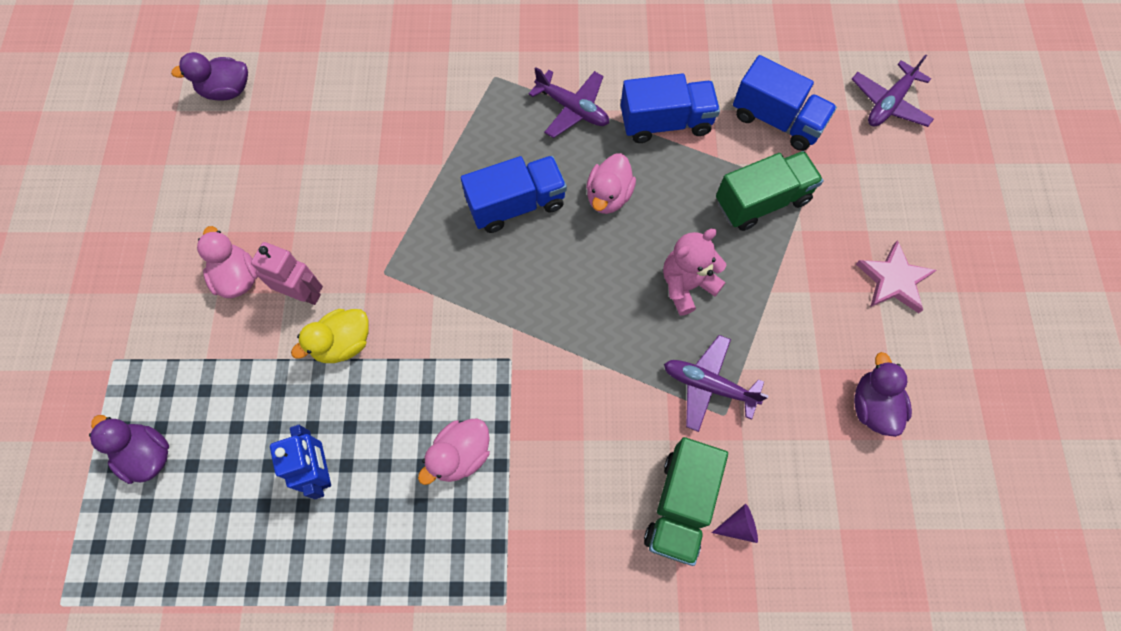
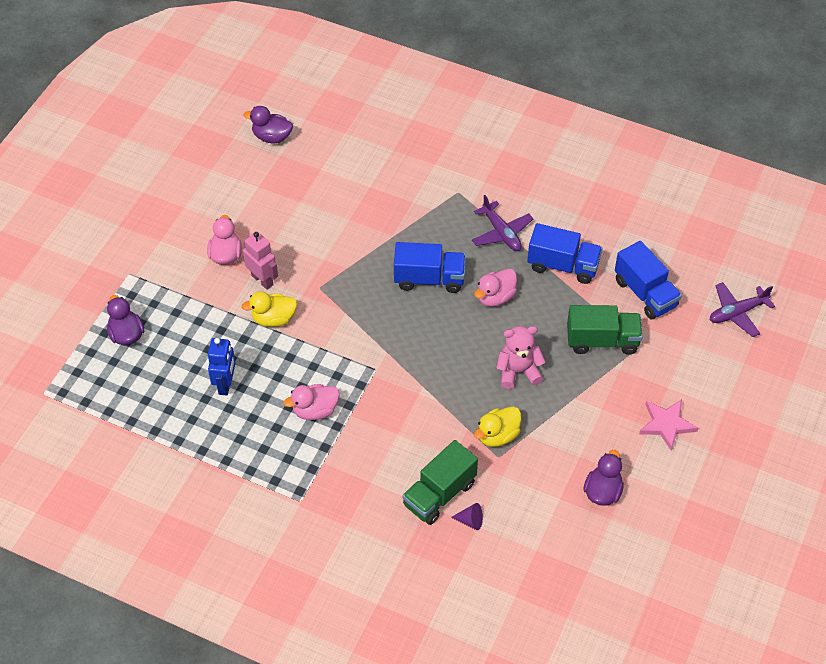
camera: 25 degrees right, 15 degrees down
(708, 385) = (497, 436): purple plane -> yellow duck

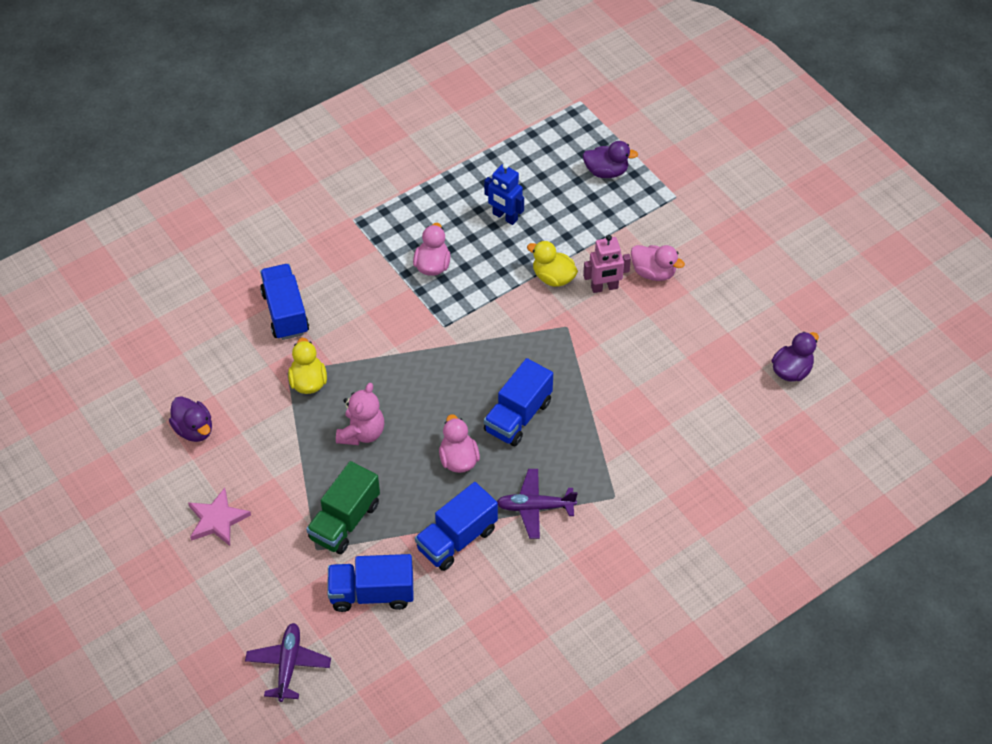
camera: 120 degrees right, 0 degrees up
(273, 319) = (553, 277): yellow duck -> yellow duck turned 75 degrees counterclockwise
(439, 494) = (285, 312): green truck -> blue truck
(470, 521) = (244, 321): purple cone -> none

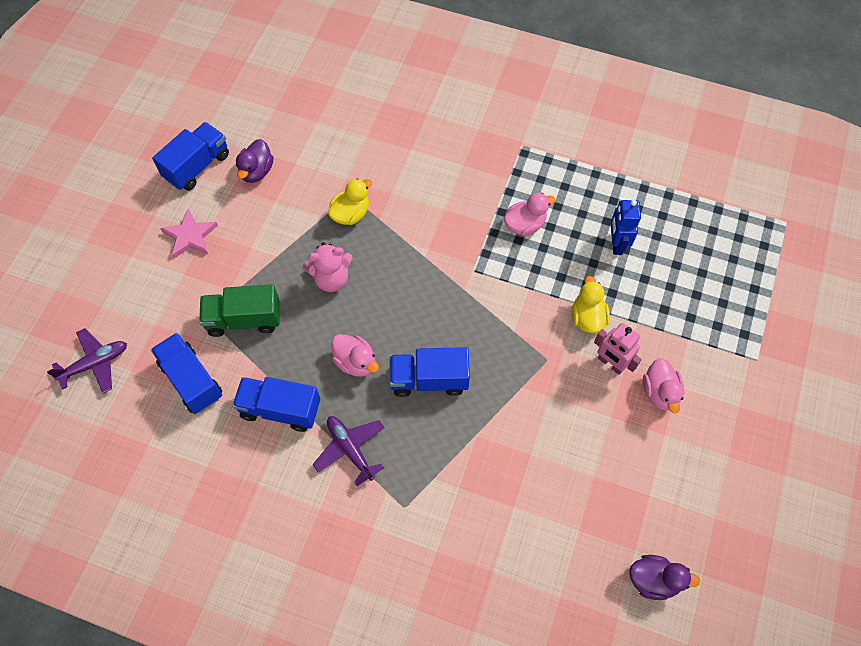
camera: 55 degrees right, 10 degrees up
(285, 312) = (401, 159): blue truck -> blue truck (197, 166)
(458, 459) = (355, 362): pink duck -> pink duck turned 90 degrees clockwise
(606, 171) = (731, 288): purple duck -> none

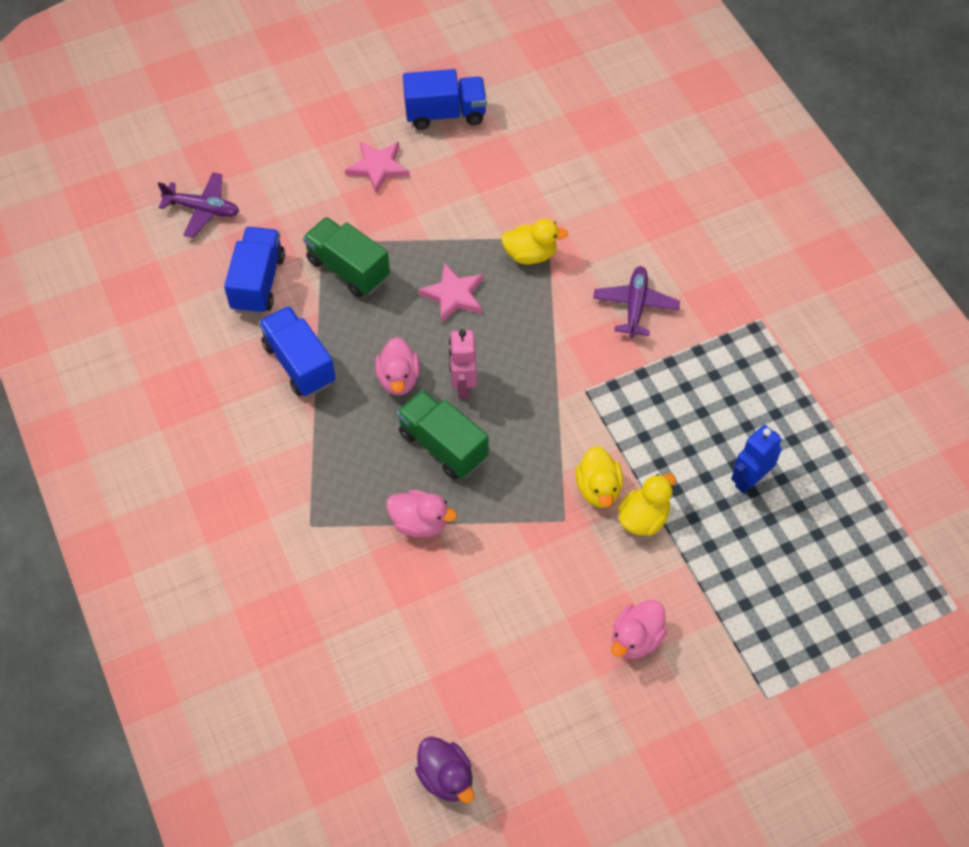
camera: 45 degrees right, 5 degrees down
(256, 171) = (489, 156): purple duck -> none
(331, 279) = (454, 295): pink teddy bear -> pink star
(350, 449) = (318, 443): purple plane -> purple plane (635, 306)
(429, 379) = (443, 446): blue truck -> green truck
(525, 225) = (679, 391): pink duck -> pink duck (419, 523)
(545, 323) = (598, 489): none -> yellow duck
(610, 363) = (619, 574): pink robot -> pink robot (463, 385)

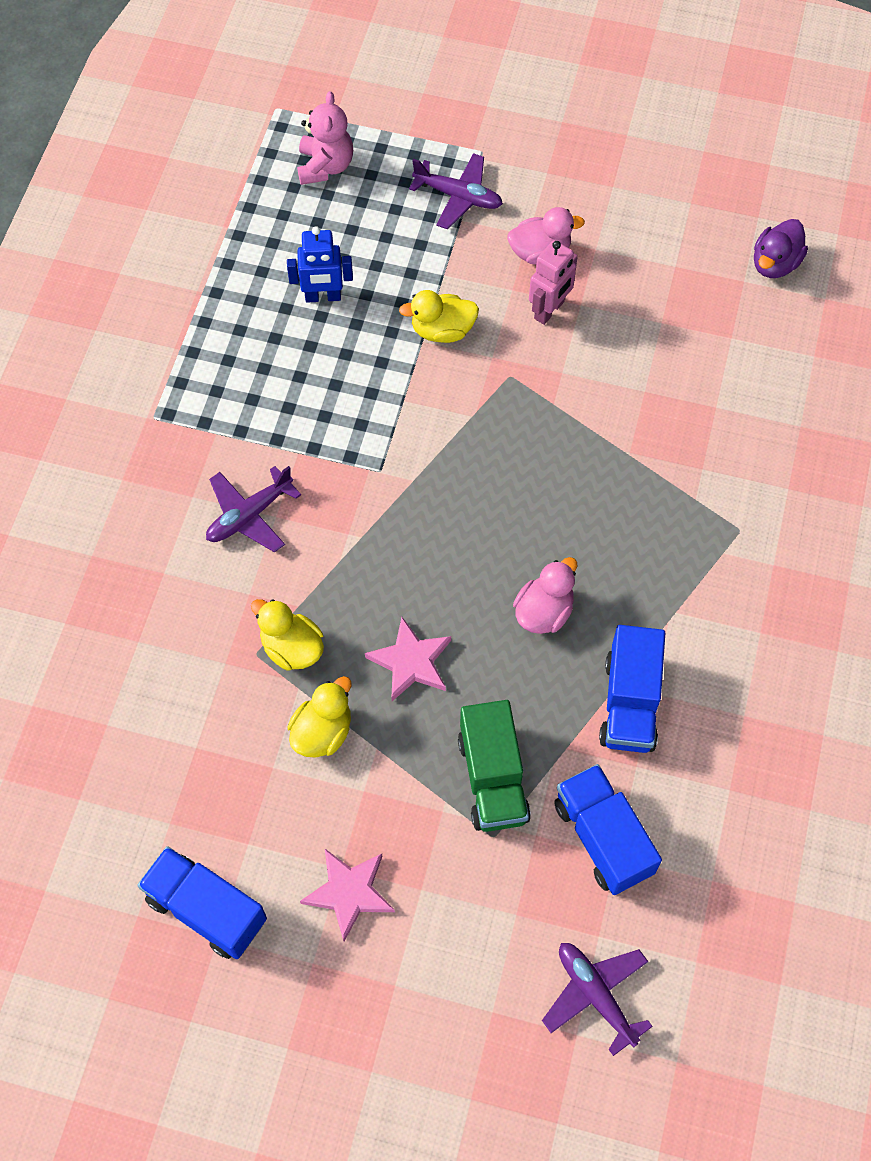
camera: 140 degrees left, 5 degrees up
(258, 282) = (603, 838): blue truck -> blue truck turned 105 degrees clockwise
(419, 523) = (638, 462): pink duck -> none
(443, 446) = (558, 515): green truck -> none
(446, 777) = (775, 264): purple duck -> purple duck turned 150 degrees counterclockwise
(463, 385) = (488, 559): pink robot -> pink robot (549, 310)
(598, 489) = (456, 379): yellow duck -> yellow duck (322, 732)
(742, 640) = (458, 197): none -> purple plane
(864, 586) = (325, 166): none -> pink teddy bear

